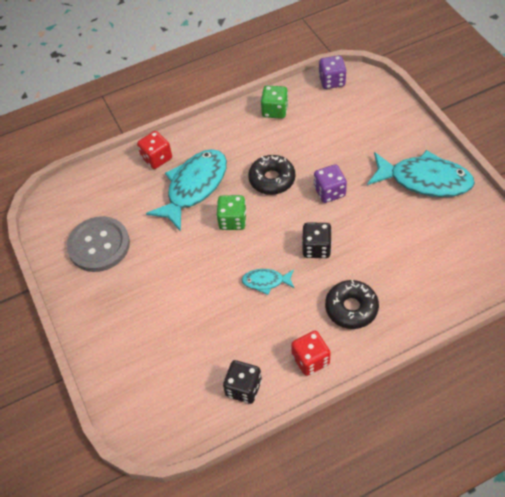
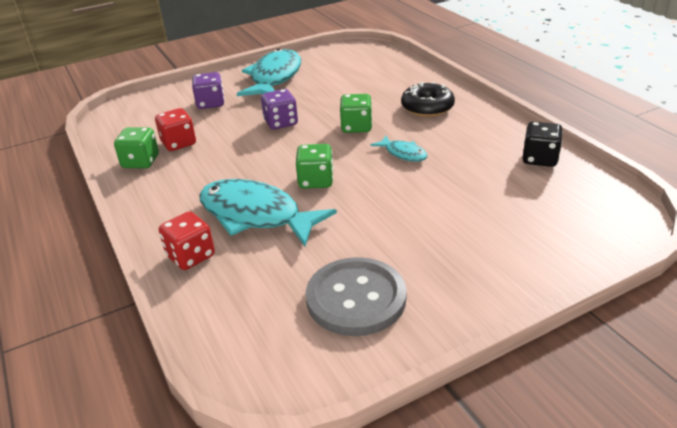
camera: 95 degrees left, 20 degrees down
(266, 282) = (403, 153): turquoise fish -> turquoise fish turned 45 degrees counterclockwise
(272, 179) = (255, 158): black donut -> none
(310, 359) = (491, 125): red dice -> red dice (178, 143)
(316, 248) = (356, 127): black dice -> green dice
(332, 81) = (111, 127): purple dice -> purple dice (210, 103)

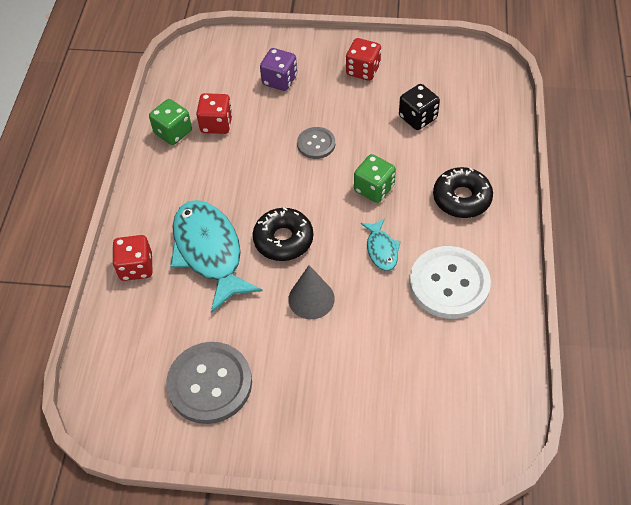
camera: 35 degrees right, 20 degrees up
(274, 77) = (363, 70): turquoise fish -> red dice
(281, 122) = (316, 144): purple dice -> grey button
(316, 181) = (283, 239): green dice -> black donut
(382, 203) = (311, 299): none -> grey cone
(476, 149) = (449, 284): none -> white button
(539, 159) = (492, 331): black dice -> black dice (418, 117)

